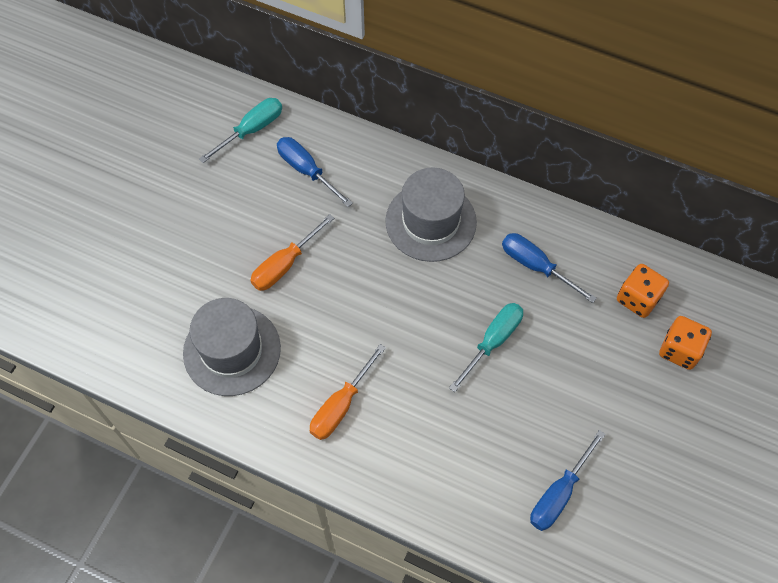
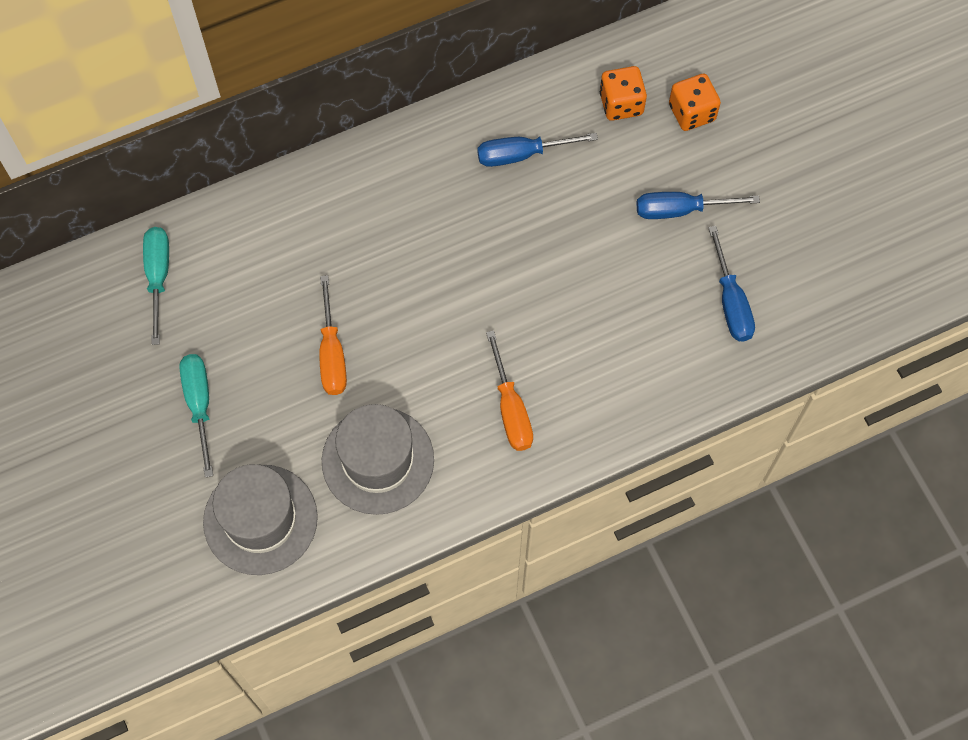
camera: 50 degrees left, 5 degrees up
(306, 170) = (250, 262): blue screwdriver -> blue screwdriver (680, 210)
(430, 221) = (401, 201): grey hat -> grey hat (260, 519)
(493, 341) = (559, 244): turquoise screwdriver -> turquoise screwdriver (199, 404)

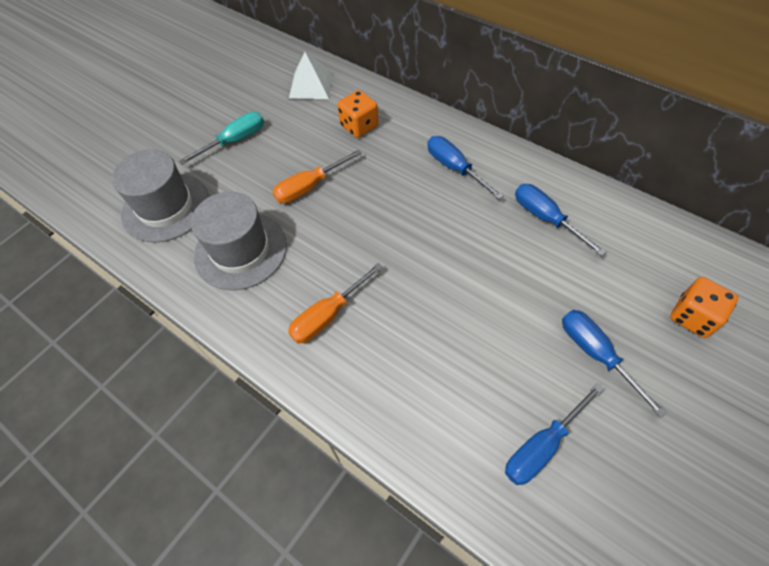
camera: 65 degrees right, 10 degrees down
(158, 276) = (311, 85): turquoise screwdriver -> white pyramid
(402, 196) = (454, 168): none -> blue screwdriver
(621, 104) = (649, 261): orange dice -> orange dice (359, 126)

